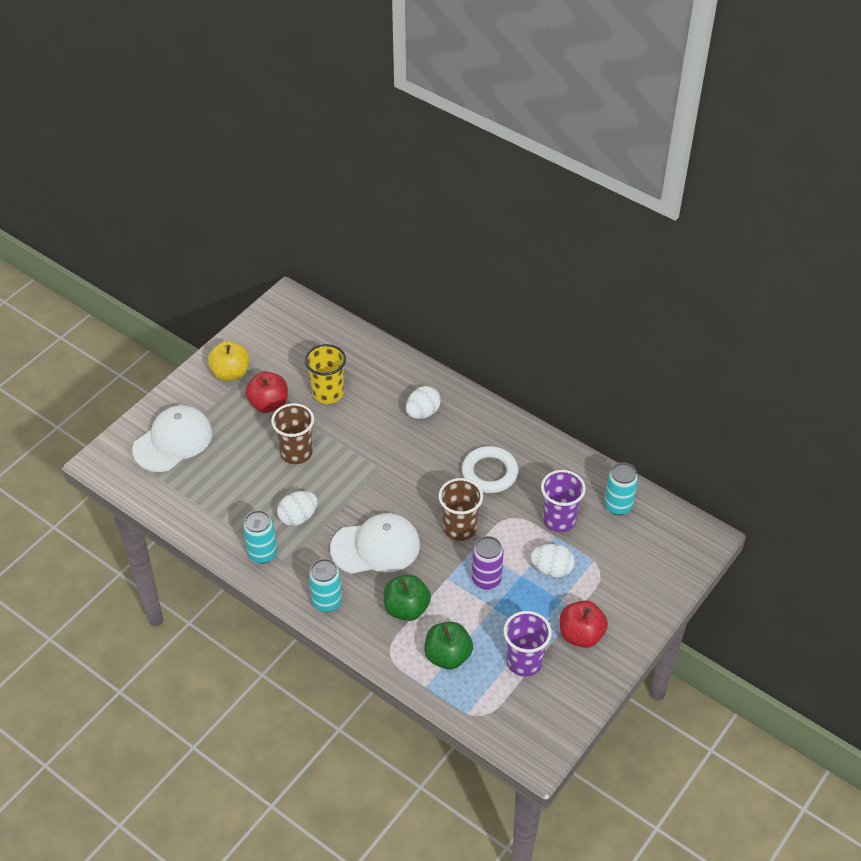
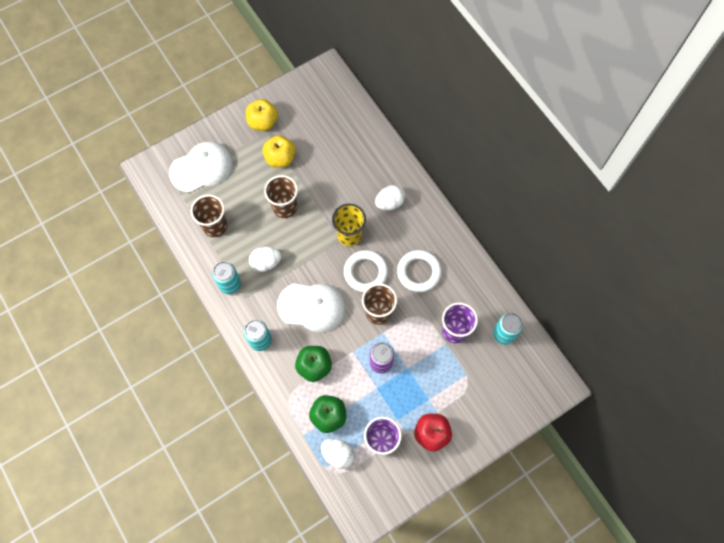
camera: 20 degrees right, 20 degrees up
(216, 497) = (215, 226): none -> brown cup
(268, 404) = (280, 158): red apple -> yellow apple
(328, 393) = (326, 163): yellow cup -> yellow cup (349, 235)
(426, 491) = (365, 272): none -> white ring
(551, 569) = (432, 371): white egg -> white egg (338, 454)

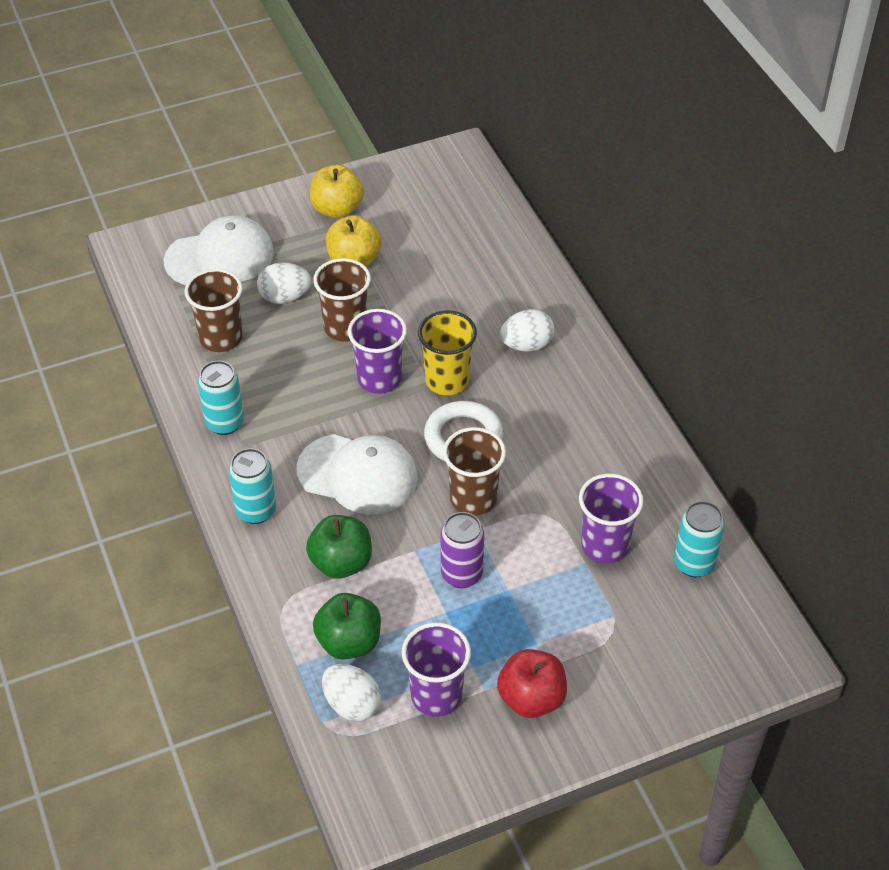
camera: 10 degrees right, 20 degrees down
(266, 263) = (294, 400): white egg -> white egg (285, 297)
(311, 240) = (379, 379): none -> purple cup
(419, 272) = (557, 450): white ring -> none

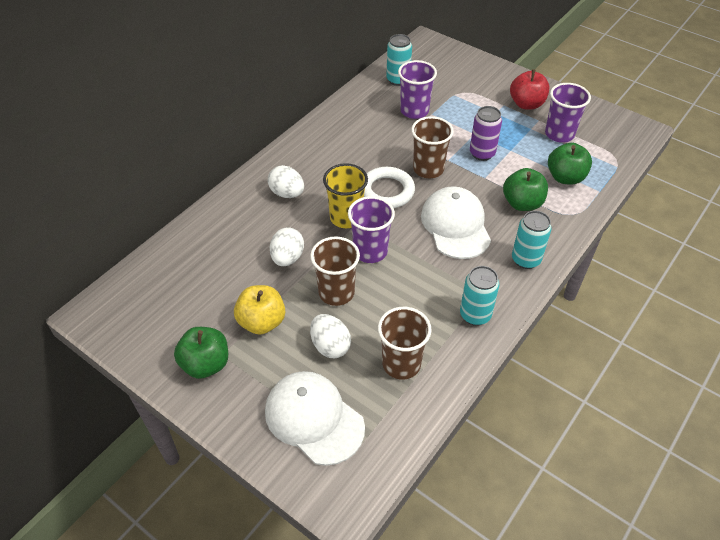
camera: 120 degrees left, 0 degrees up
(337, 209) = (206, 364): yellow apple -> green apple
(352, 704) = (596, 160): white egg -> white egg (287, 258)

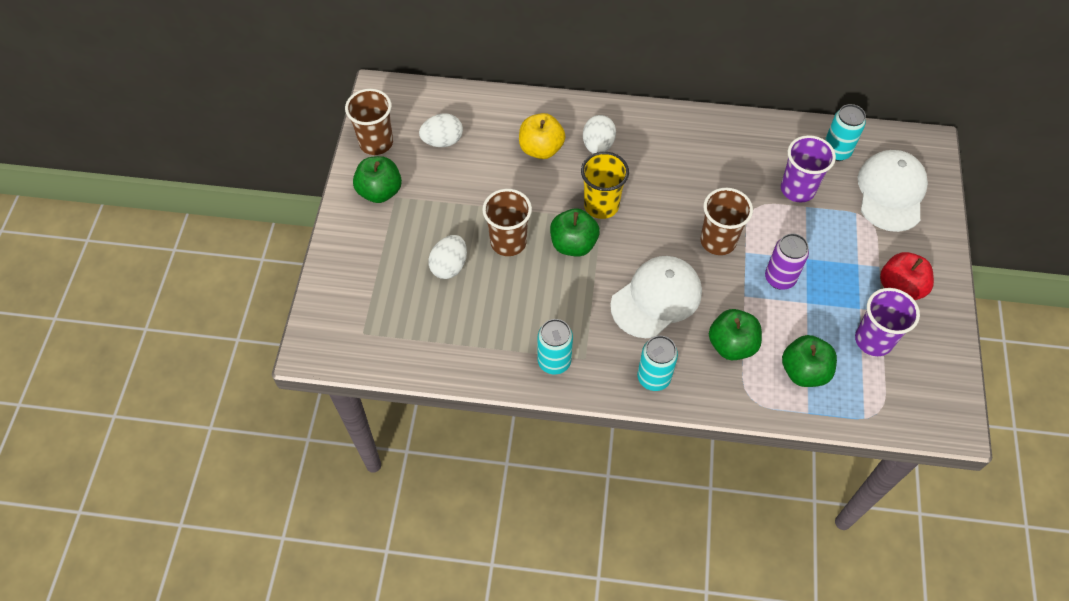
camera: 60 degrees right, 10 degrees up
(262, 322) = (443, 205): yellow apple -> yellow apple (541, 149)
(287, 258) = (522, 186): white egg -> white egg (442, 141)
(314, 418) = (373, 290): white cap -> white cap (891, 192)
(370, 251) = (573, 244): purple cup -> green apple
(387, 191) = (660, 221): white ring -> none
(401, 364) = (463, 327): brown cup -> brown cup (376, 143)

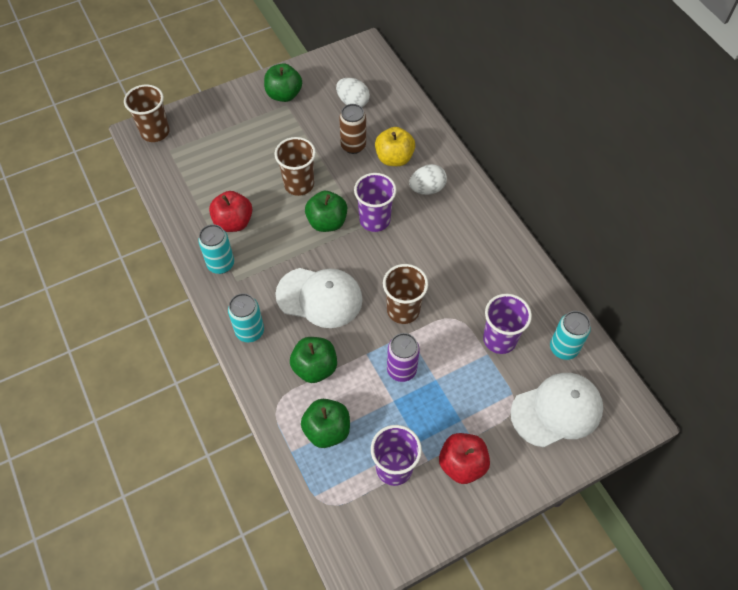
camera: 55 degrees right, 0 degrees up
(376, 143) = (321, 70): brown cup -> brown cup (155, 132)
(449, 266) = (254, 164): white egg -> none
(498, 172) = (353, 146): none -> brown can
(510, 323) = (233, 222): none -> red apple
(601, 205) = (374, 220): yellow cup -> purple cup

